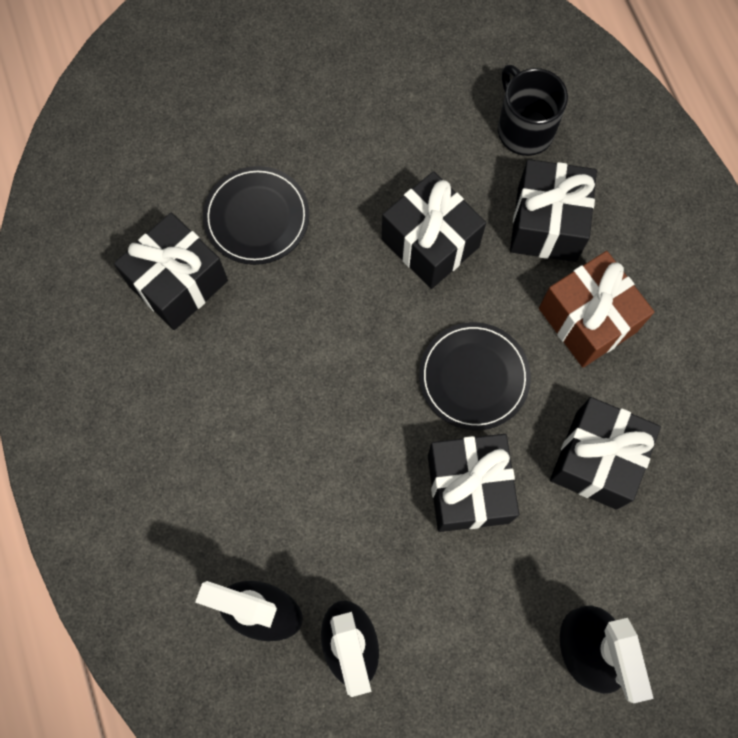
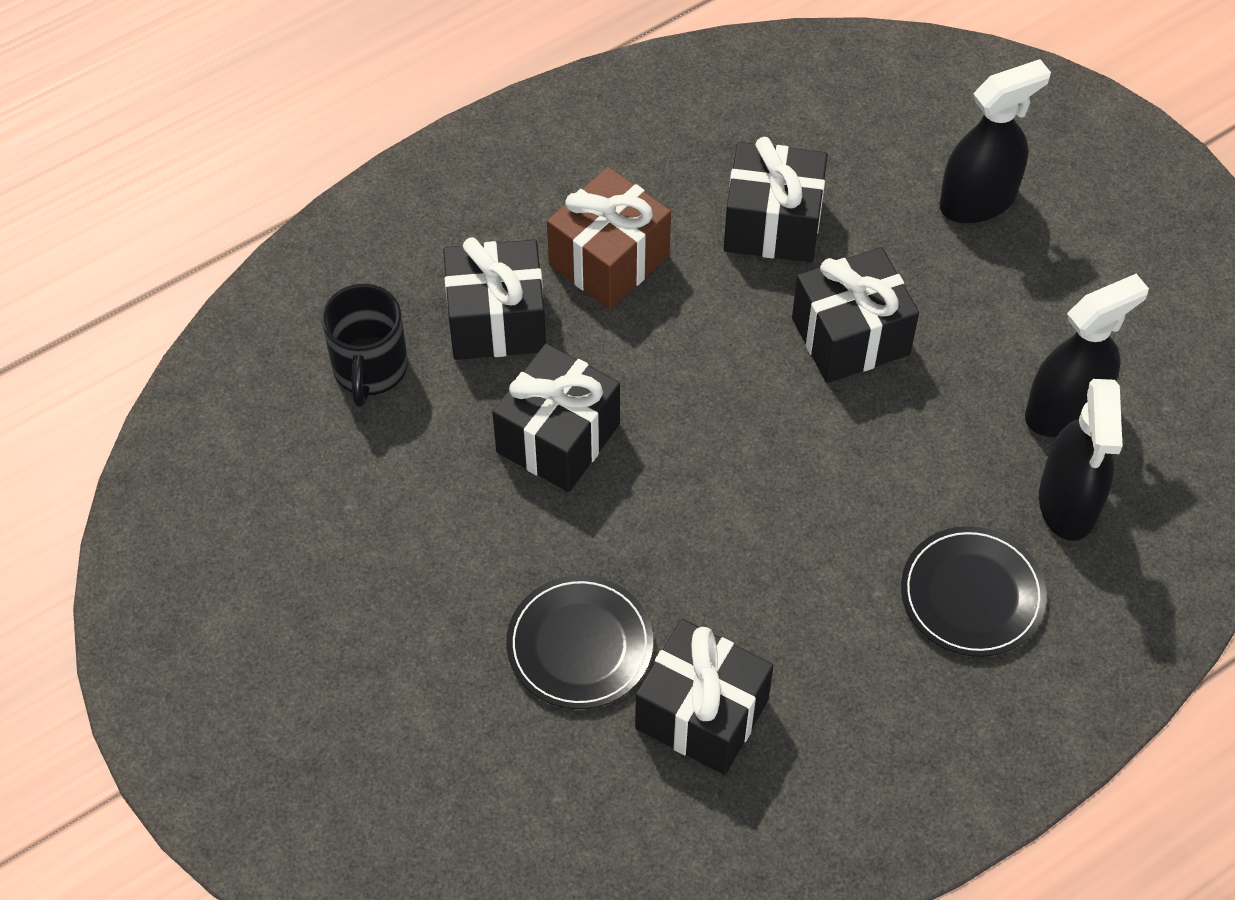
camera: 105 degrees left, 15 degrees down
(474, 377) = (717, 357): black plate -> black plate (972, 594)
(524, 129) = (369, 369): black mug -> black mug turned 45 degrees counterclockwise

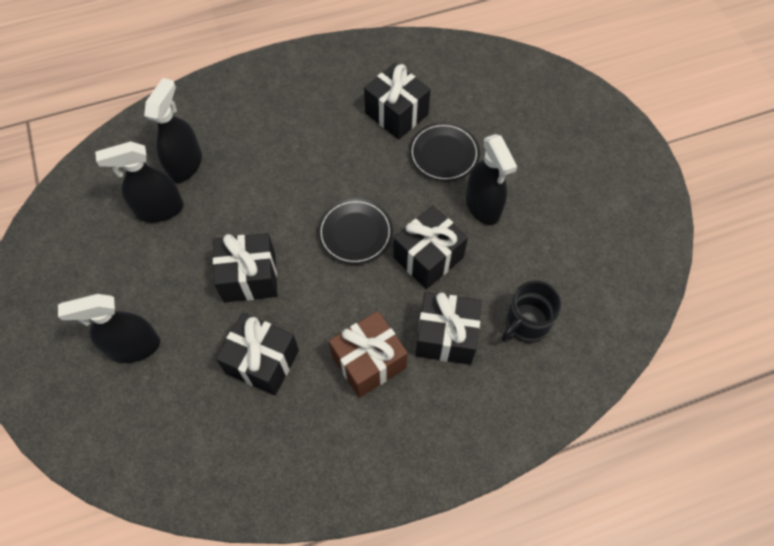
camera: 165 degrees left, 5 degrees up
(369, 369) = (525, 324): black mug -> black mug turned 150 degrees counterclockwise
(479, 554) = (483, 206): none -> black spray bottle
(972, 594) = (253, 135): black plate -> black plate (355, 233)

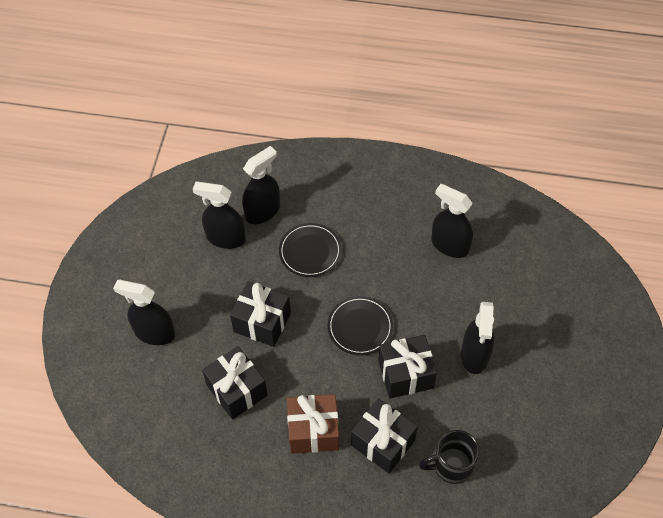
camera: 30 degrees right, 5 degrees down
(396, 114) = (449, 245): black gift -> black spray bottle
(444, 154) = (468, 297): black plate -> black plate (310, 251)

